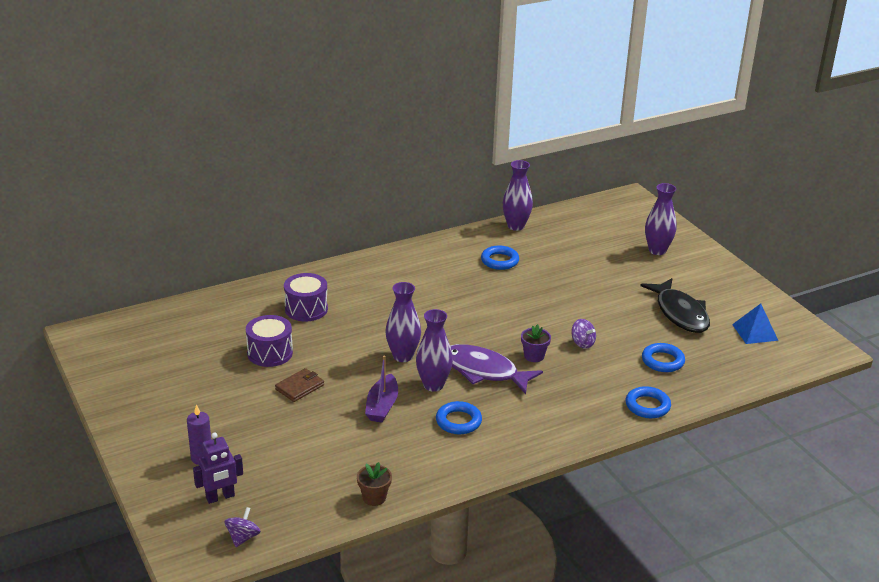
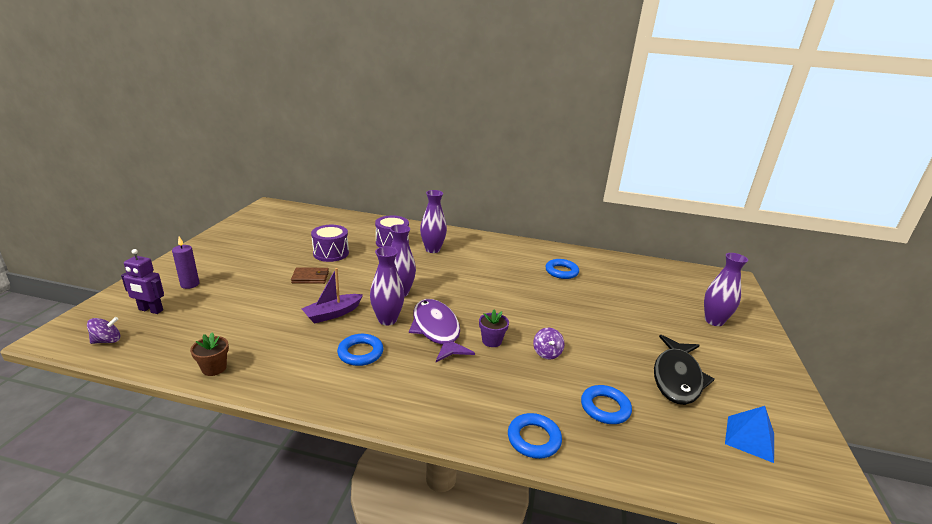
camera: 40 degrees right, 5 degrees down
(516, 226) = (605, 258): purple vase -> purple vase (432, 249)

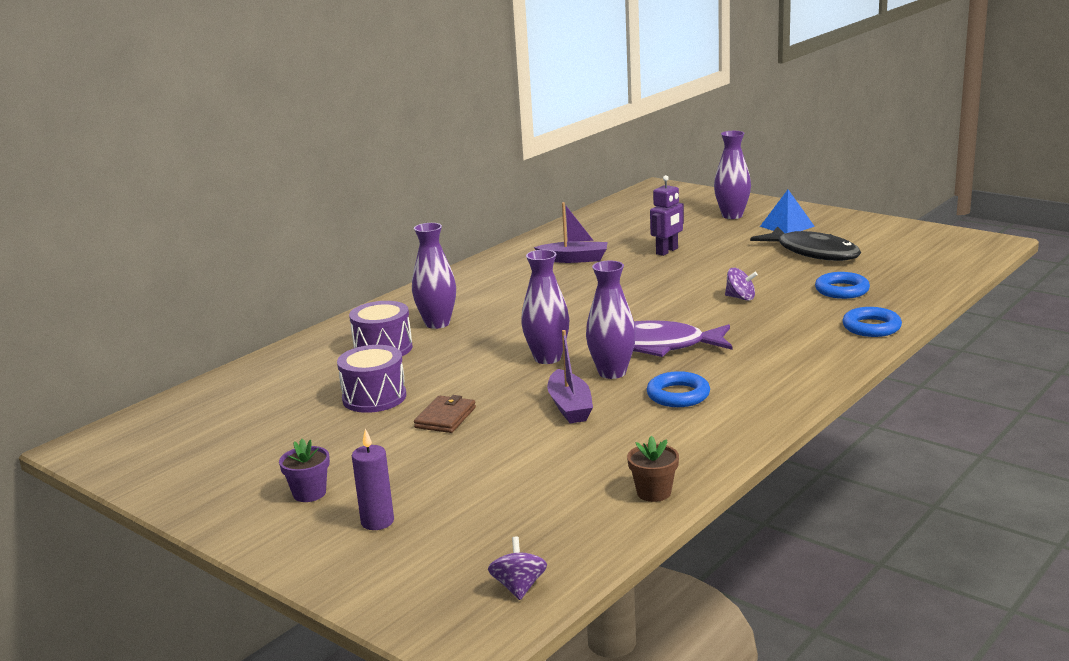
camera: 60 degrees left, 5 degrees down
(150, 310) = (443, 554): purple robot -> purple robot (667, 251)
(491, 341) = (700, 320): purple flower pot -> purple flower pot (309, 493)
(561, 271) = (574, 259): blue ring -> purple boat
(750, 438) = (904, 248): blue pyramid -> blue pyramid (787, 226)

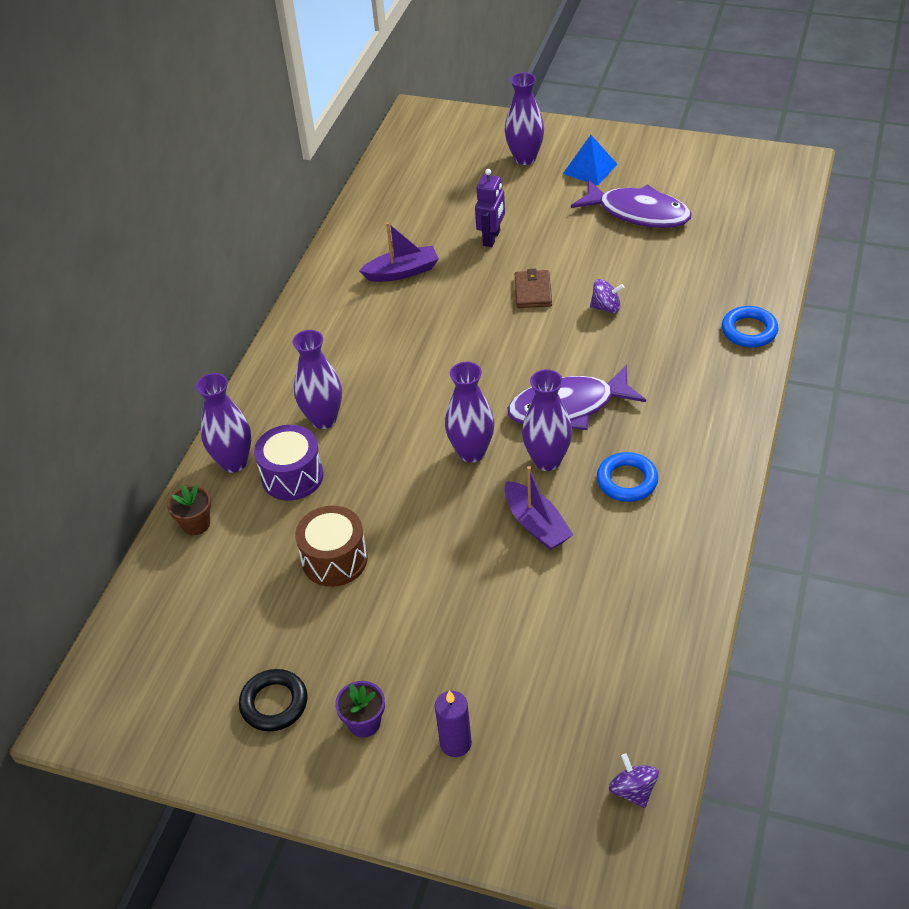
camera: 20 degrees left, 25 degrees up
(245, 467) = (274, 703): none -> black ring
(344, 335) = (234, 462): none -> purple vase
(374, 397) = (334, 559): purple drum -> brown drum
(445, 417) = (426, 572): brown wallet -> brown wallet (533, 291)
(654, 492) = (679, 630): brown flower pot -> brown flower pot (196, 524)
(813, 252) = (638, 213): black fish -> purple fish
(842, 290) = (695, 274): blue ring -> none

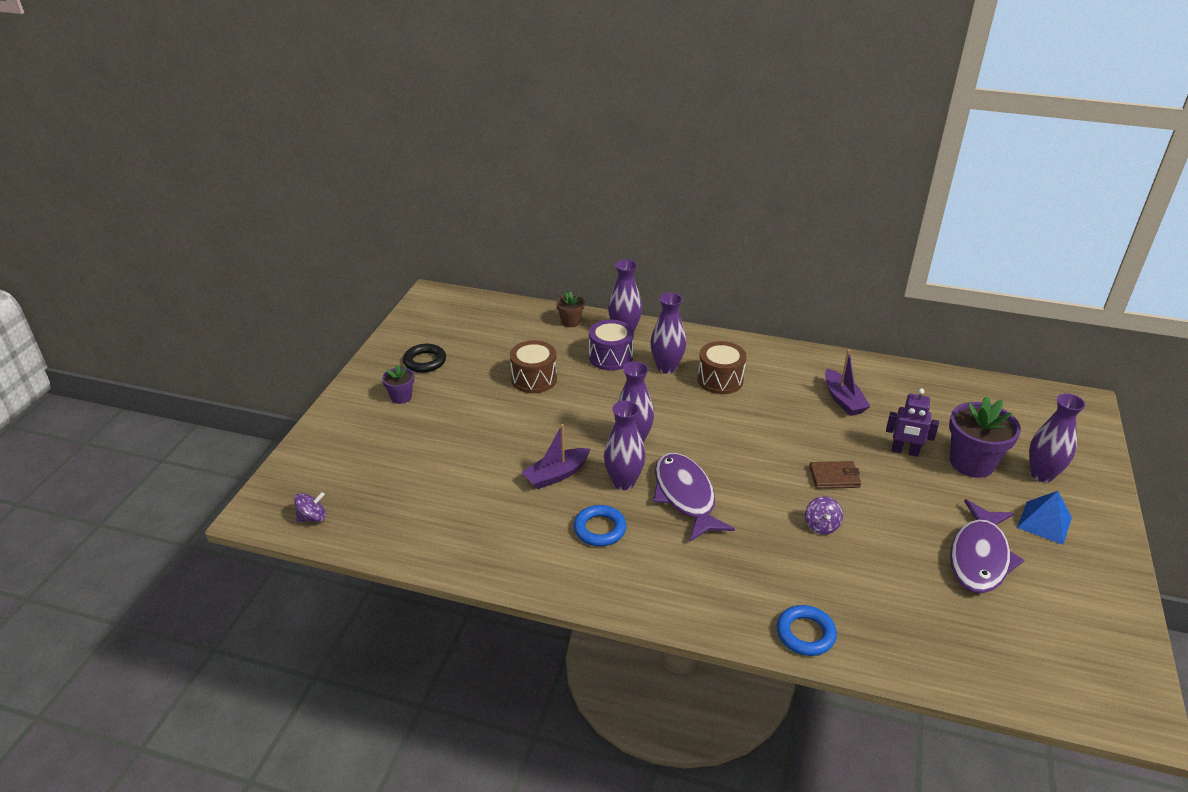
camera: 85 degrees right, 10 degrees down
(355, 370) = (720, 380): none -> brown drum
(455, 743) = (374, 435): purple candle -> none
(509, 197) = (972, 463): none -> purple flower pot

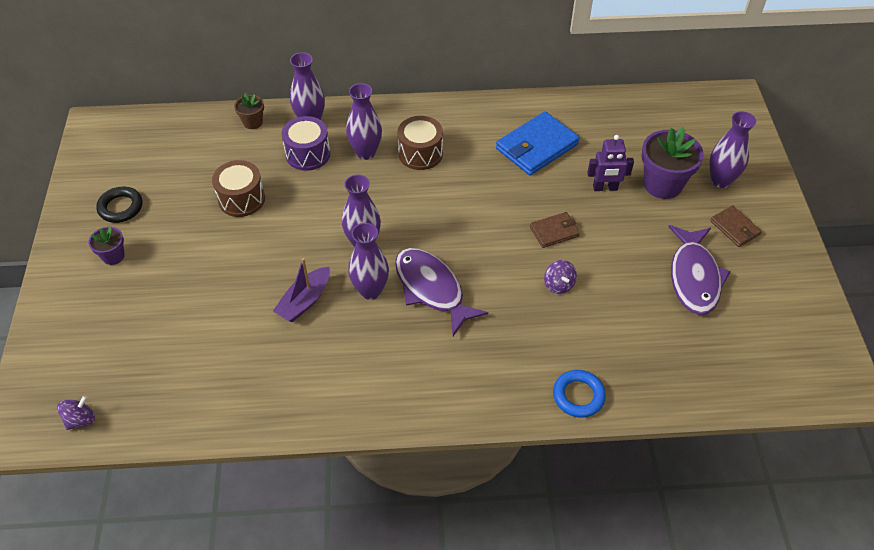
camera: 20 degrees left, 15 degrees up
(599, 529) = (366, 347): blue ring -> none
(843, 399) = (537, 147): purple boat -> blue wallet
(1044, 522) = (735, 228): blue pyramid -> brown wallet

